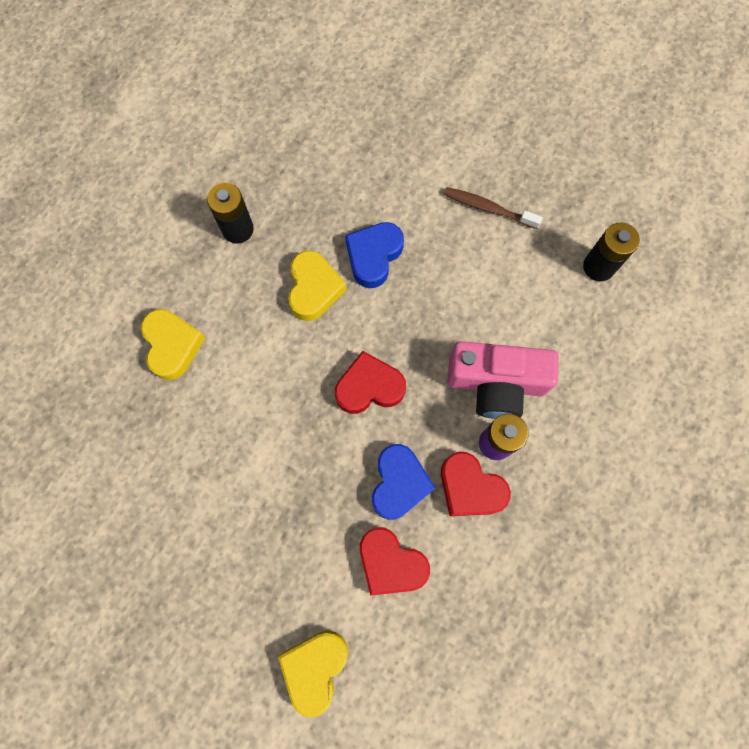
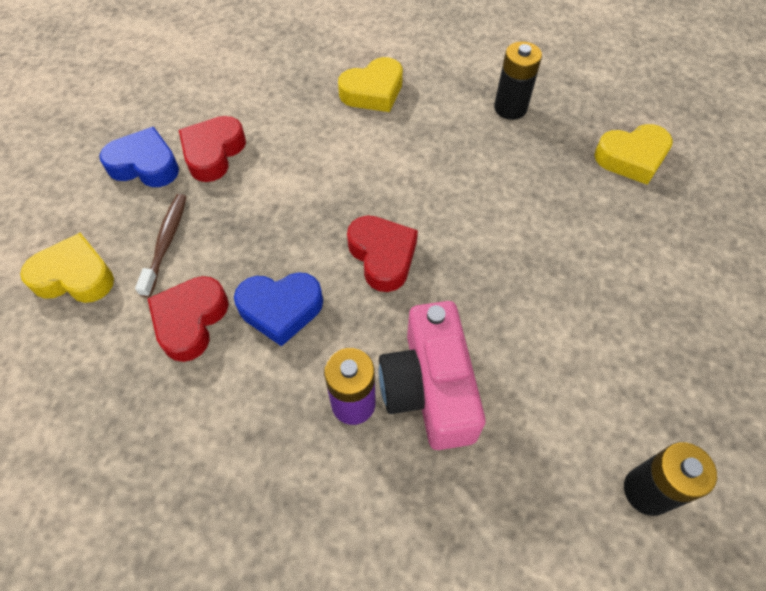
camera: 75 degrees right, 15 degrees down
(314, 289) = (474, 182): yellow heart -> yellow heart (632, 158)
(373, 256) = (536, 226): blue heart -> blue heart (145, 165)
(470, 488) = (291, 386): red heart -> red heart (213, 153)
(488, 208) = (657, 330): brown toothbrush -> brown toothbrush (166, 242)

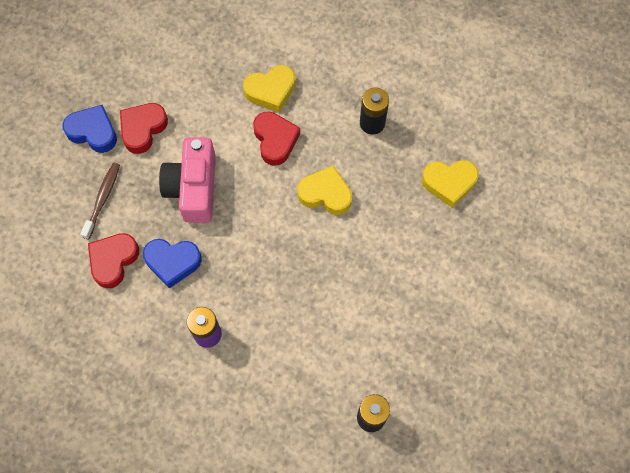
camera: 10 degrees right, 10 degrees up
(75, 276) = (40, 215): yellow heart -> yellow heart (325, 194)
(382, 256) = (247, 234): red heart -> red heart (275, 140)
(429, 388) = (257, 332): pink camera -> pink camera (193, 188)

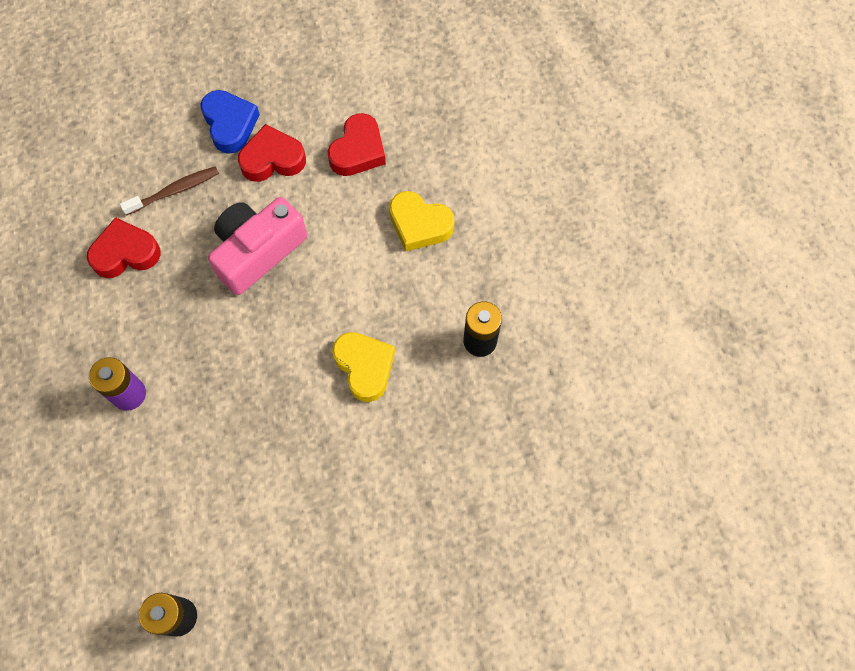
camera: 45 degrees right, 0 degrees up
(172, 262) = (170, 301): blue heart -> none
(275, 140) = (374, 274): red heart -> red heart (358, 150)
(449, 183) = (491, 469): yellow heart -> none

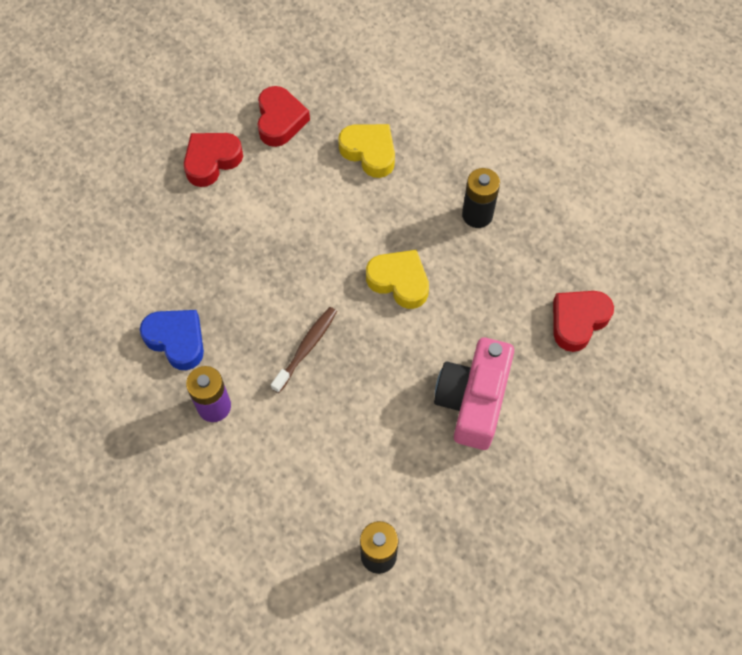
camera: 30 degrees left, 5 degrees down
(125, 253) = (133, 297): red heart -> red heart (578, 321)
(174, 191) = (142, 226): brown toothbrush -> brown toothbrush (306, 348)
(230, 124) = (155, 151): blue heart -> blue heart (176, 340)
(257, 251) = (248, 238): pink camera -> pink camera (473, 400)
(419, 225) = (369, 152): yellow heart -> yellow heart turned 135 degrees counterclockwise

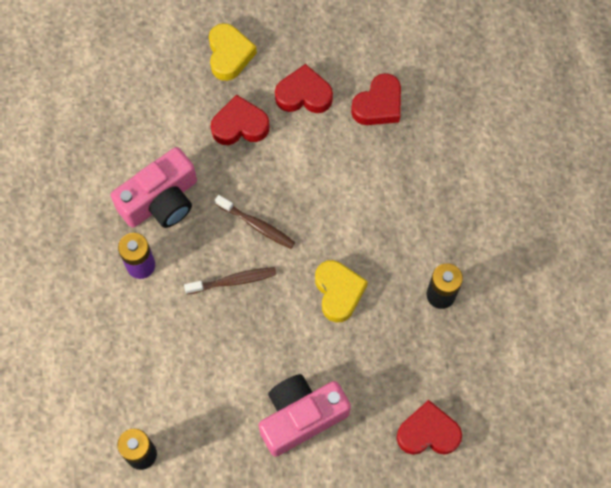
camera: 45 degrees right, 5 degrees up
(176, 340) = (161, 200): blue heart -> pink camera
(183, 226) = (240, 125): none -> red heart
(279, 289) = (257, 225): none -> brown toothbrush
(369, 152) = (415, 182): yellow heart -> yellow heart (229, 55)

